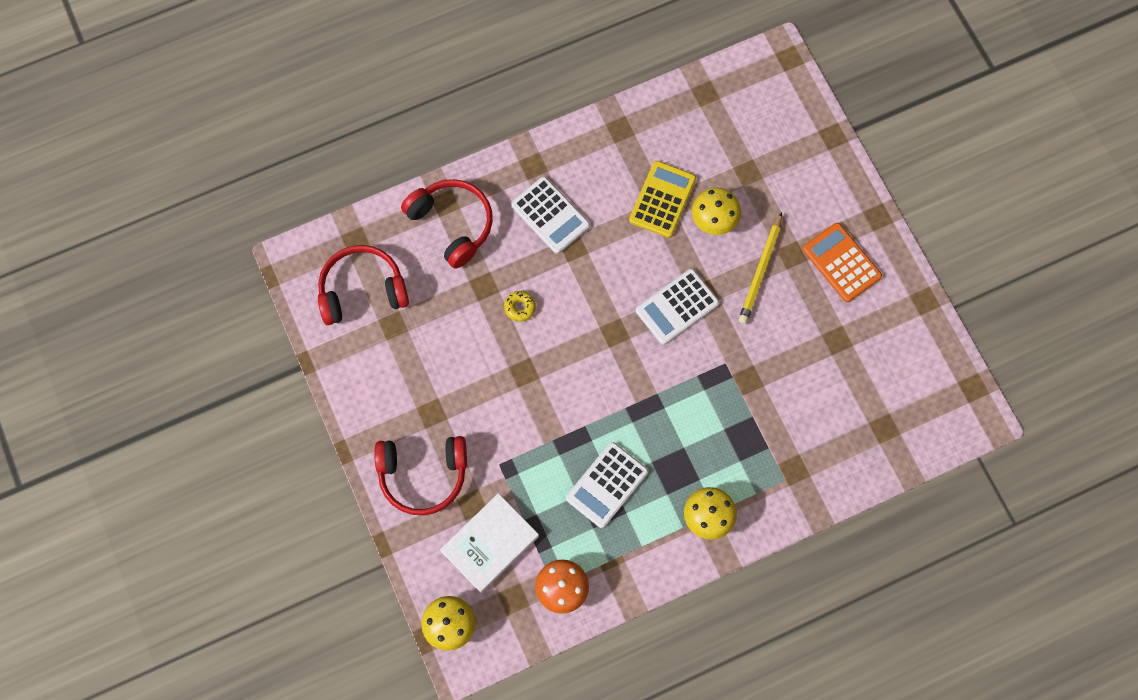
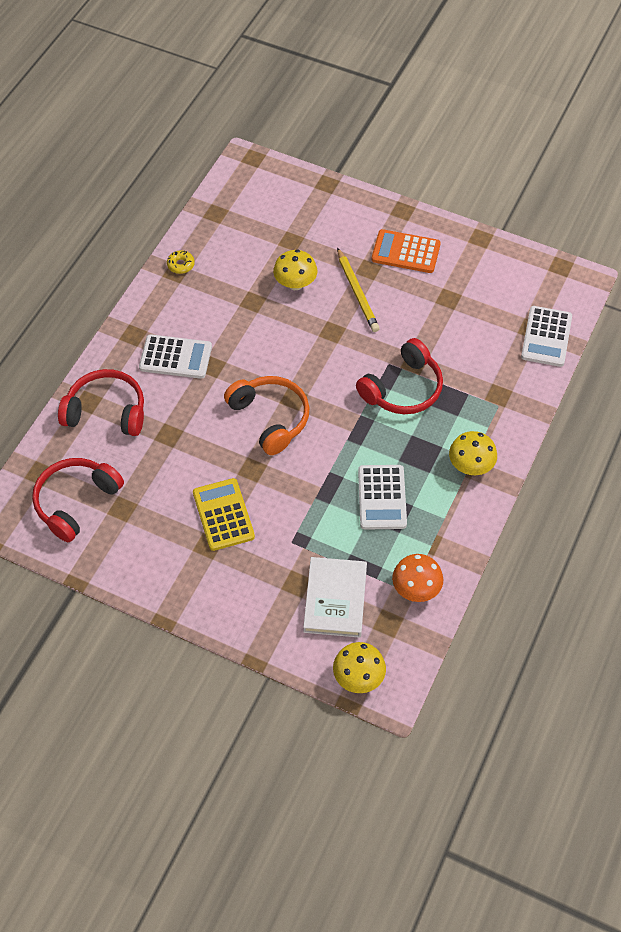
camera: 40 degrees left, 15 degrees down
(423, 475) = (241, 591): red headphones -> red headphones (403, 389)
(520, 307) = (209, 430): yellow donut -> yellow donut (181, 265)
(579, 336) = (270, 418): none -> orange headphones
(662, 199) = (247, 295): yellow calculator -> yellow calculator (223, 515)
(677, 307) = (322, 352): white calculator -> white calculator (546, 337)

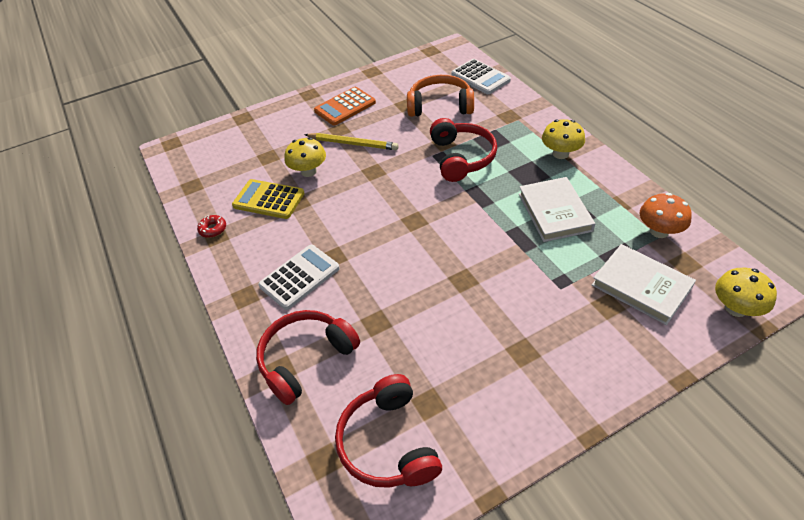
camera: 50 degrees left, 10 degrees down
(181, 265) = (213, 229): yellow donut -> red donut
(223, 515) = (497, 323): yellow calculator -> yellow calculator (269, 200)
(270, 418) = (421, 243): orange headphones -> orange headphones (440, 105)
(382, 497) = (555, 212): white calculator -> white book

